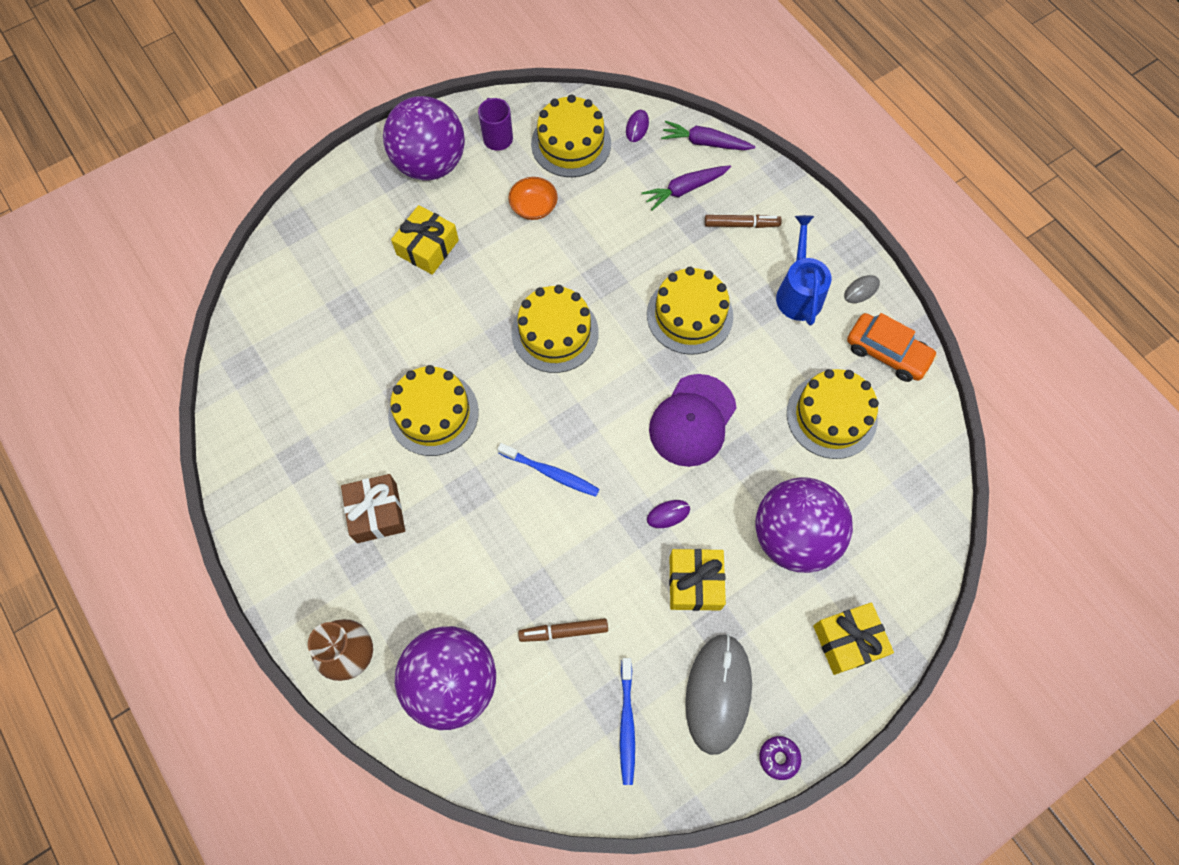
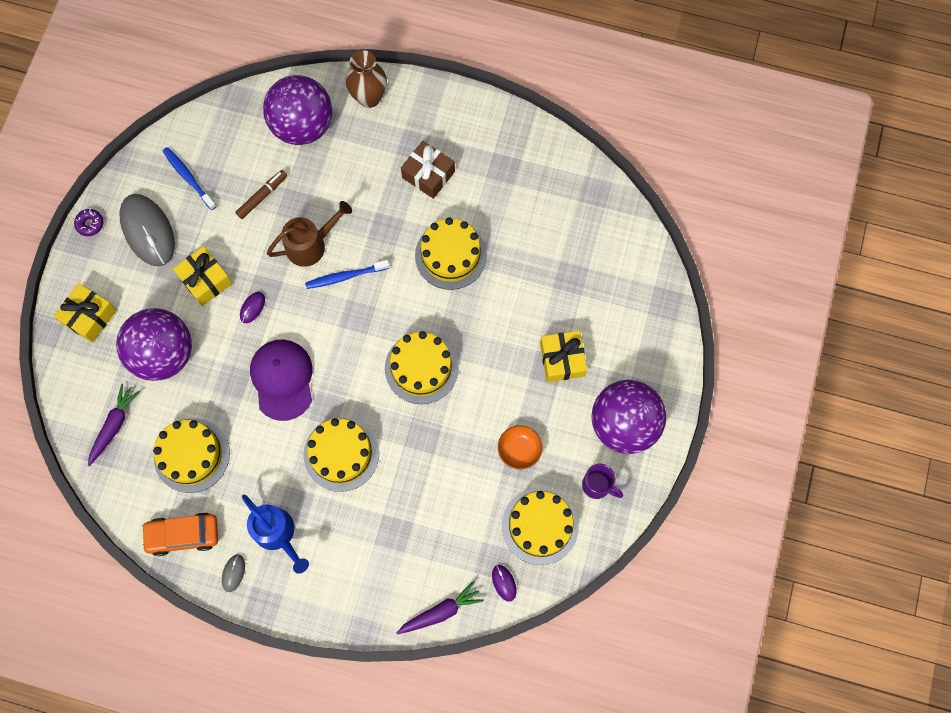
camera: 140 degrees right, 5 degrees up
(557, 534) = (311, 244): none -> brown watering can
(685, 189) = (423, 555): purple carrot -> purple carrot (114, 425)
(741, 224) = (359, 558): brown marker -> none

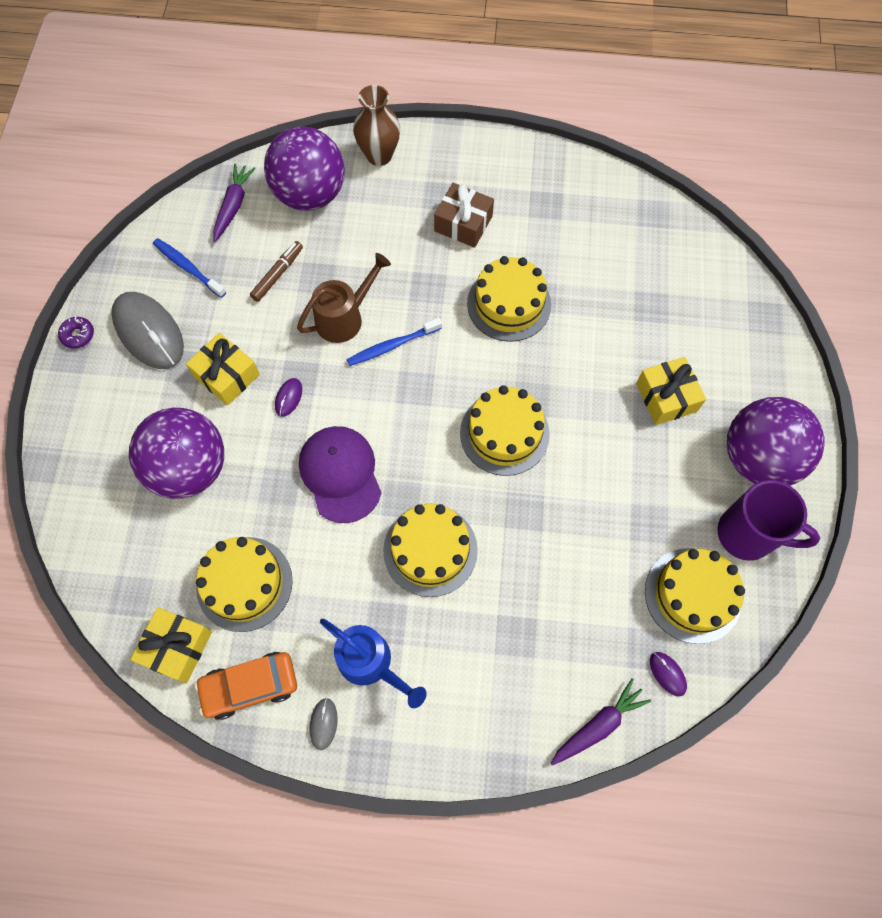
camera: 10 degrees left, 5 degrees down
(89, 316) = (91, 439): yellow gift -> yellow gift (177, 647)
(114, 425) = (140, 564): purple carrot -> purple carrot (233, 206)
(519, 450) = (643, 508): orange bowl -> none
(597, 486) = (748, 535): purple mug -> purple mug, size x1.62

